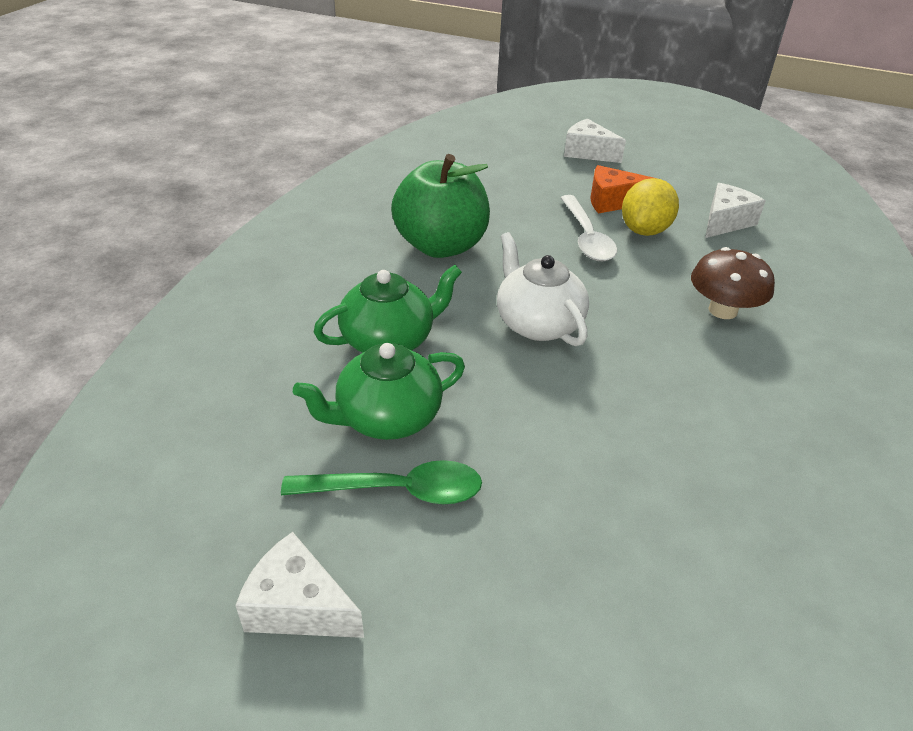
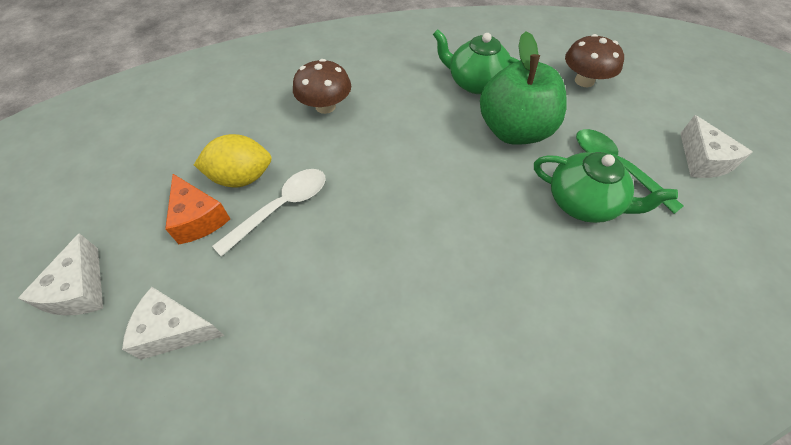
camera: 125 degrees left, 15 degrees up
(389, 340) = (526, 250): green teapot -> green teapot (475, 83)
(441, 246) = (379, 302): green apple -> green apple (514, 131)
(537, 323) = (424, 181): white teapot -> none
(589, 616) = (584, 81): none -> brown mushroom
(725, 222) = (193, 138): white cheese -> white cheese (175, 330)

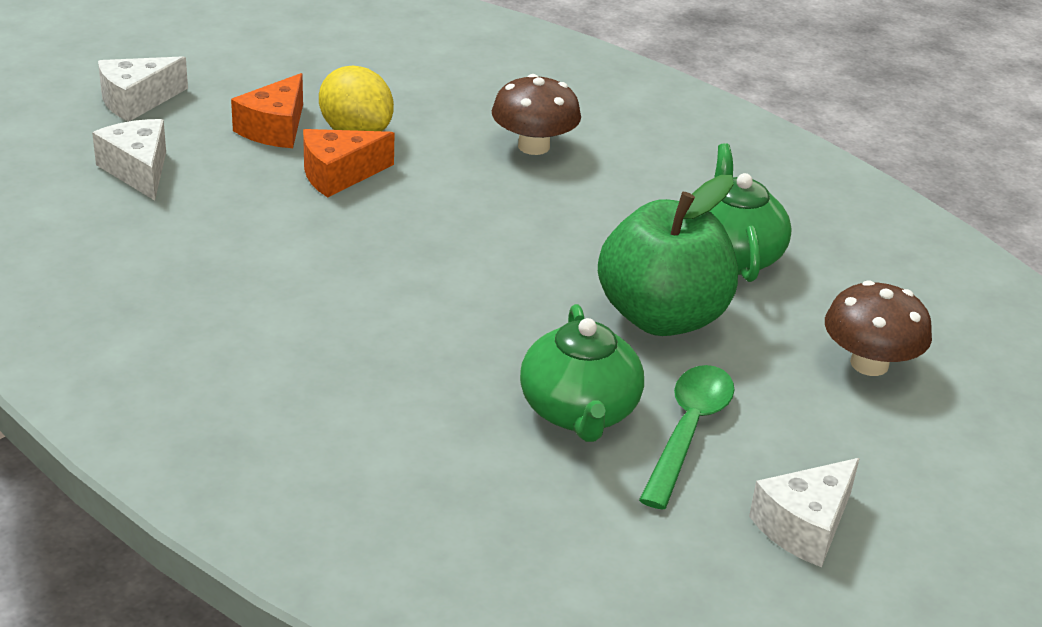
camera: 55 degrees right, 20 degrees down
(281, 207) = (339, 175): white spoon -> orange cheese

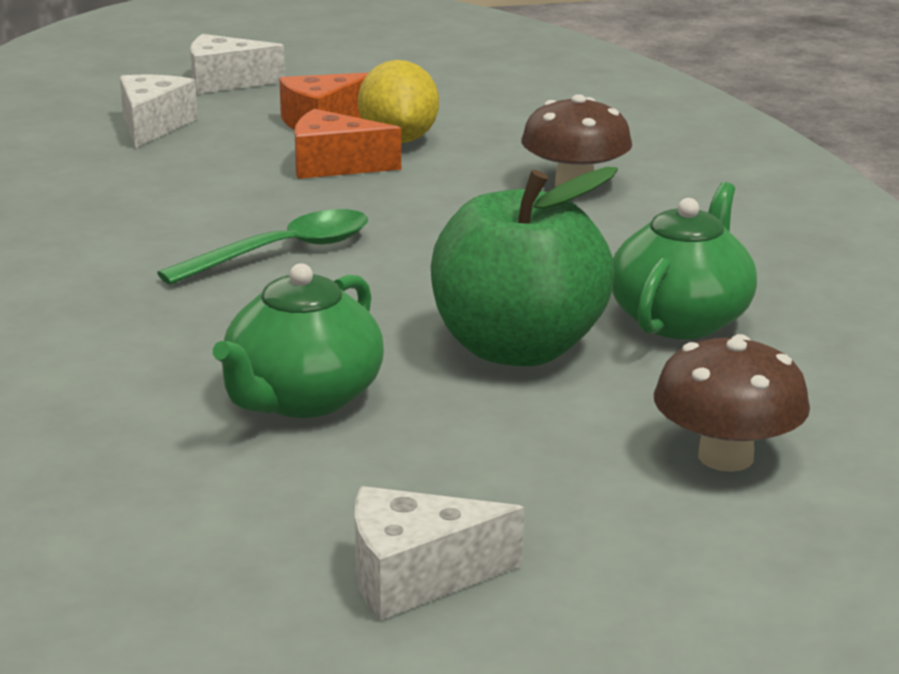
camera: 35 degrees right, 10 degrees down
(688, 431) = (401, 450): green spoon -> green spoon (282, 252)

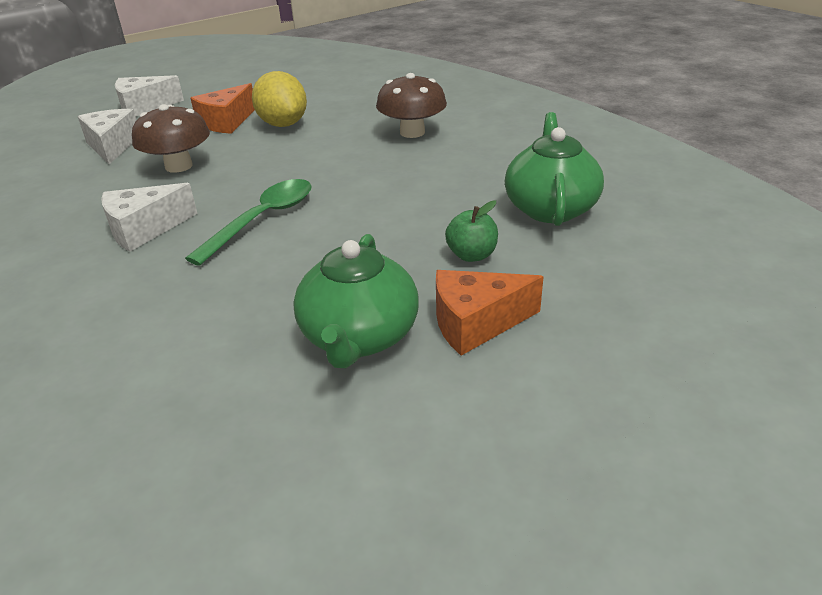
camera: 20 degrees left, 10 degrees up
(334, 165) = (254, 149): orange cheese -> orange cheese (476, 323)
(415, 576) = (564, 482): white cheese -> white cheese (144, 229)
(517, 348) = (471, 255): green apple -> green apple, size x0.41
(725, 457) = (668, 304): brown mushroom -> brown mushroom (179, 166)

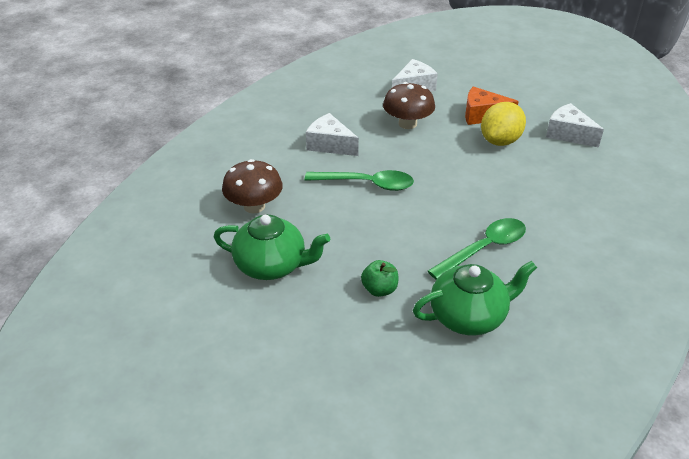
camera: 65 degrees right, 5 degrees up
(144, 107) = (475, 72): white cheese -> white cheese (568, 134)
(359, 337) = (272, 265): green teapot -> green teapot turned 150 degrees counterclockwise
(412, 132) = (539, 208): brown mushroom -> brown mushroom (254, 206)
(449, 174) = (484, 248): none -> green spoon
(476, 323) = (306, 310): orange cheese -> none

